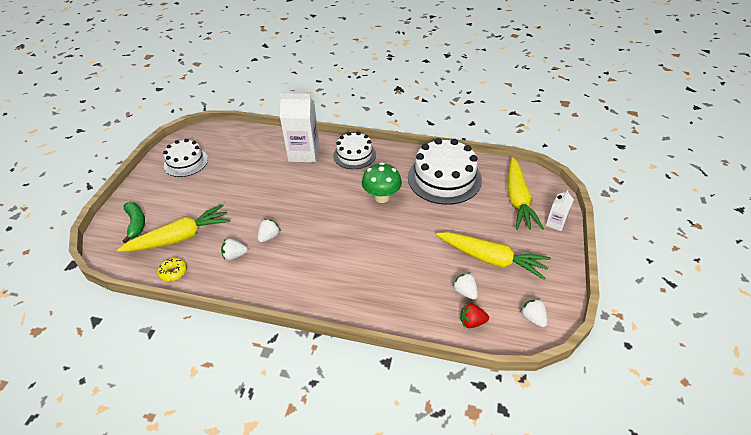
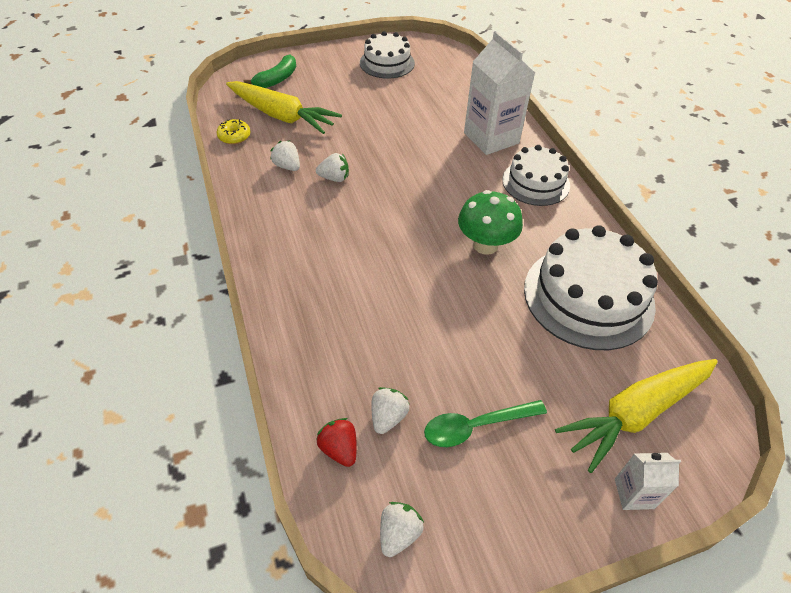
camera: 55 degrees right, 5 degrees up
(491, 259) = (475, 426): yellow carrot -> green spoon

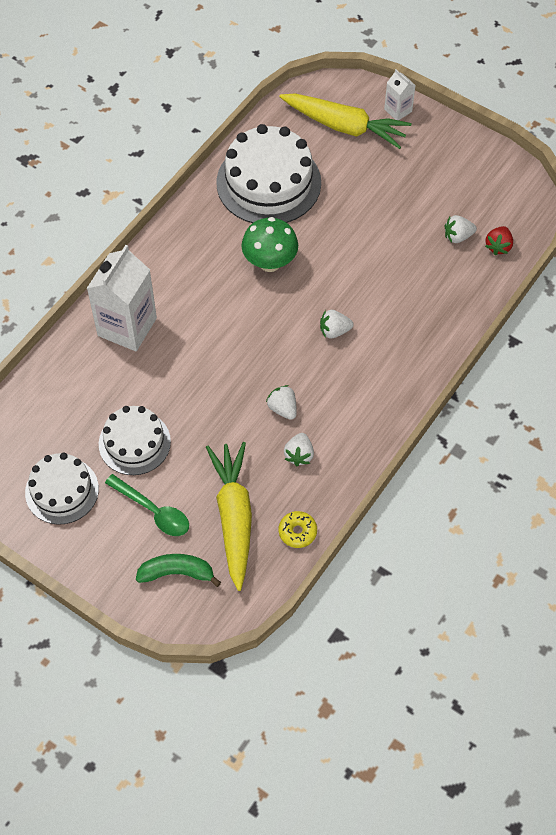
camera: 125 degrees left, 10 degrees up
(399, 533) = (514, 193): white strawberry -> white strawberry (334, 331)
(475, 426) = (423, 193): green spoon -> green spoon (153, 511)
(536, 182) = (166, 266): white cake -> white cake (134, 443)

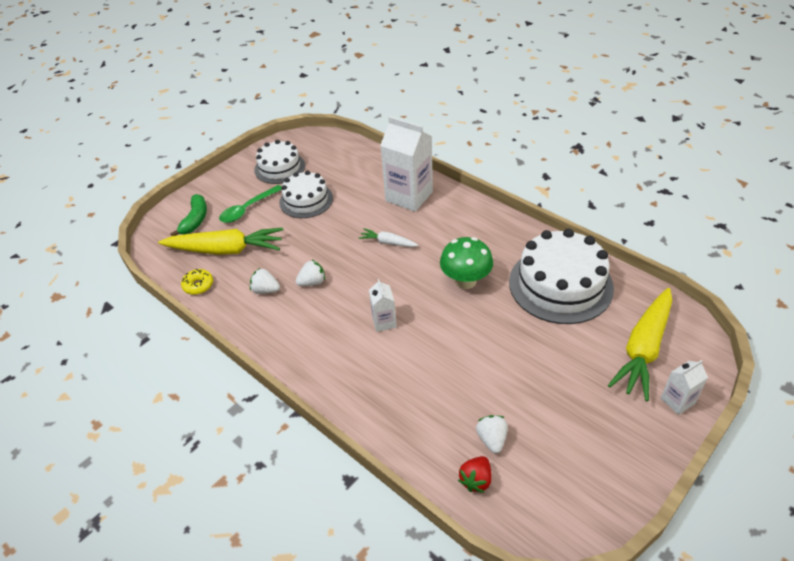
camera: 100 degrees right, 15 degrees down
(213, 340) = (388, 243): none -> white carrot
(334, 331) = (384, 322): white strawberry -> white carton
(498, 246) = (476, 480): red strawberry -> red strawberry turned 90 degrees counterclockwise

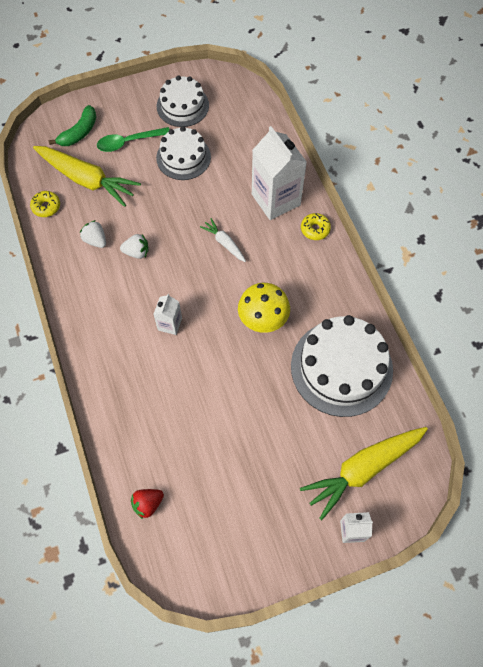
camera: 25 degrees right, 20 degrees up
(458, 202) = (315, 229): none -> yellow donut
(465, 281) = (263, 320): green mushroom -> yellow mushroom
(492, 439) = (182, 478): white strawberry -> none

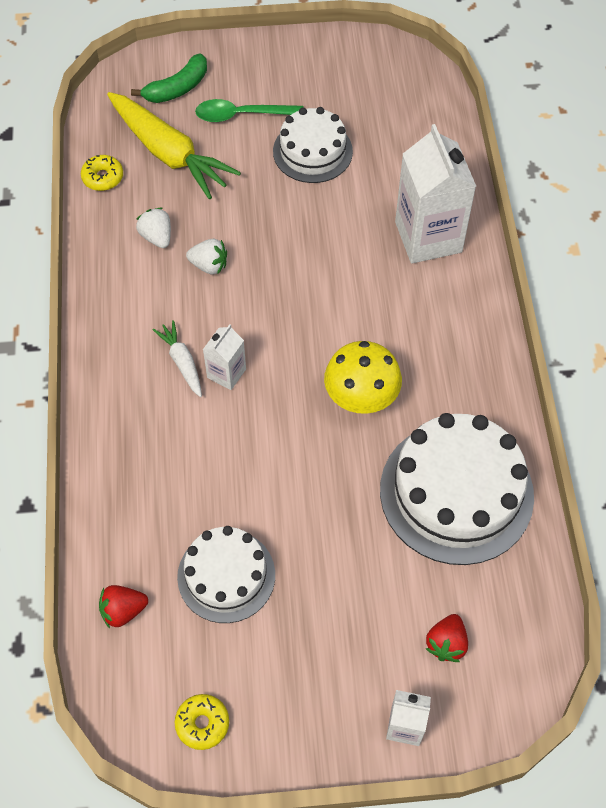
camera: 15 degrees right, 5 degrees down
(182, 106) = (332, 81): white cake -> white cake (226, 575)
(224, 243) = (336, 280): white carrot -> white carrot (182, 362)
(315, 229) = (473, 290): yellow donut -> yellow donut (202, 723)
(363, 469) = (446, 643): yellow carrot -> red strawberry

